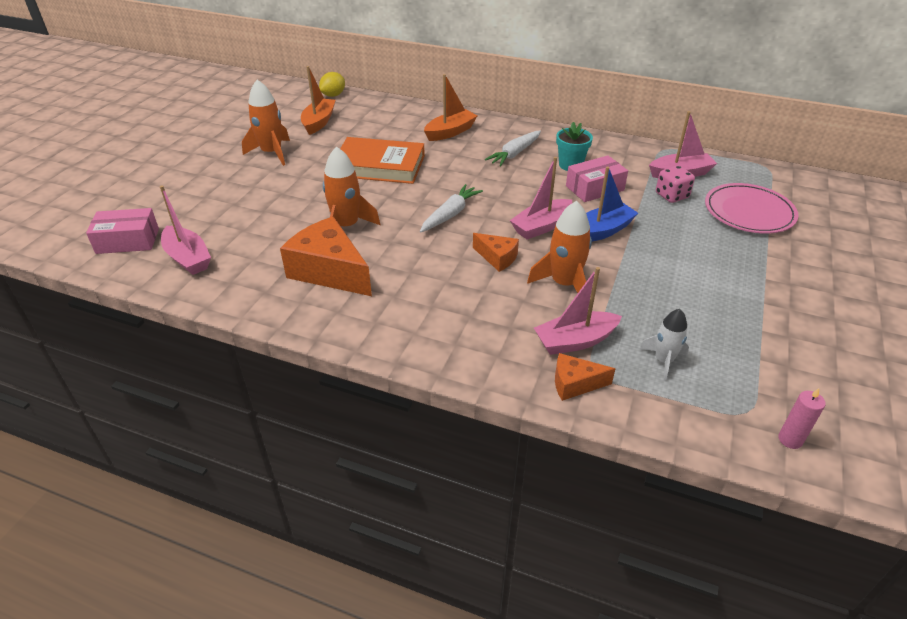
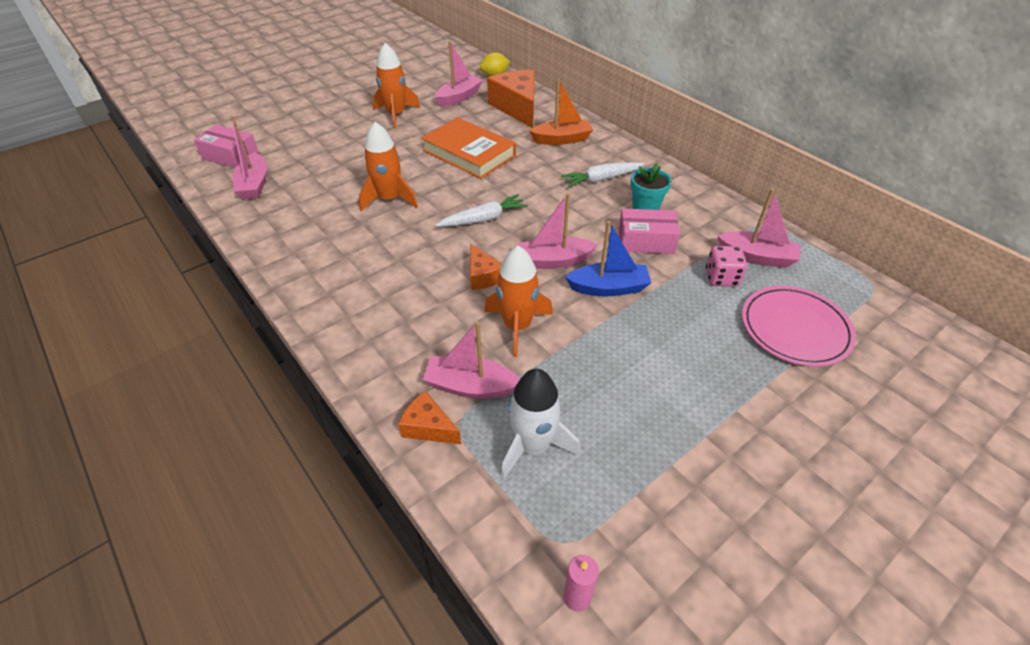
camera: 30 degrees right, 5 degrees up
(319, 122) = (459, 97): orange boat -> pink boat
(329, 271) = (338, 234): orange cheese -> orange cheese (517, 107)
(663, 361) = (533, 446): white rocket -> white rocket, size x1.57

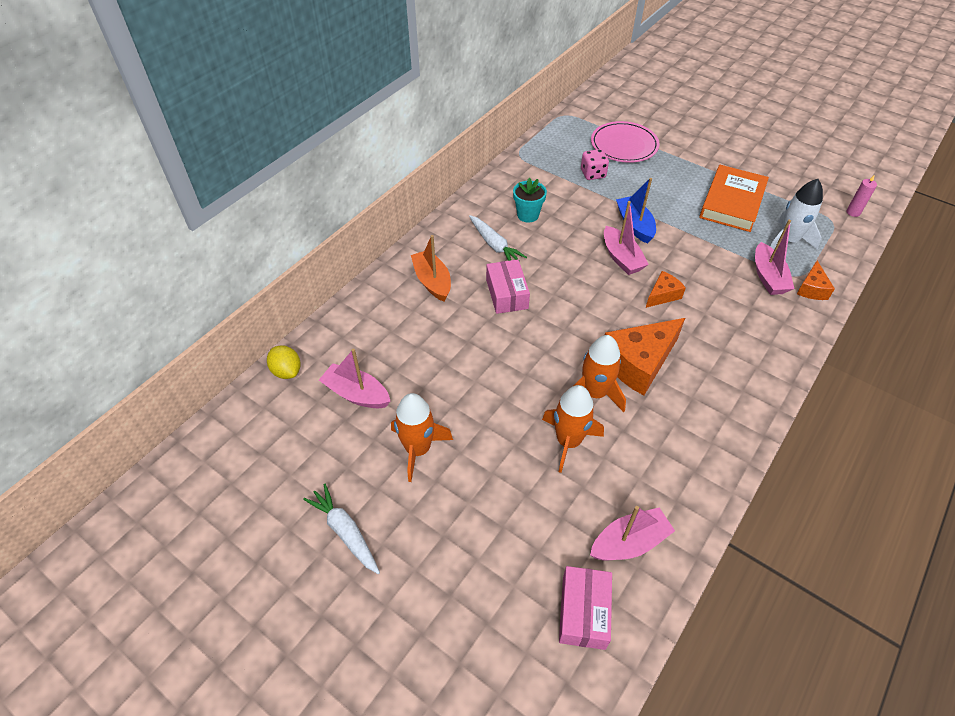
camera: 105 degrees left, 5 degrees up
(469, 153) = (484, 350): orange book -> orange book (732, 202)
(483, 219) = (590, 312): white carrot -> white carrot (345, 531)
(517, 107) = (371, 330): orange cheese -> orange cheese (638, 363)
(517, 326) = (701, 265): orange rocket -> orange rocket (568, 442)
(646, 241) = (570, 211): pink box -> pink box (507, 294)
(757, 257) = (561, 159): pink boat -> none

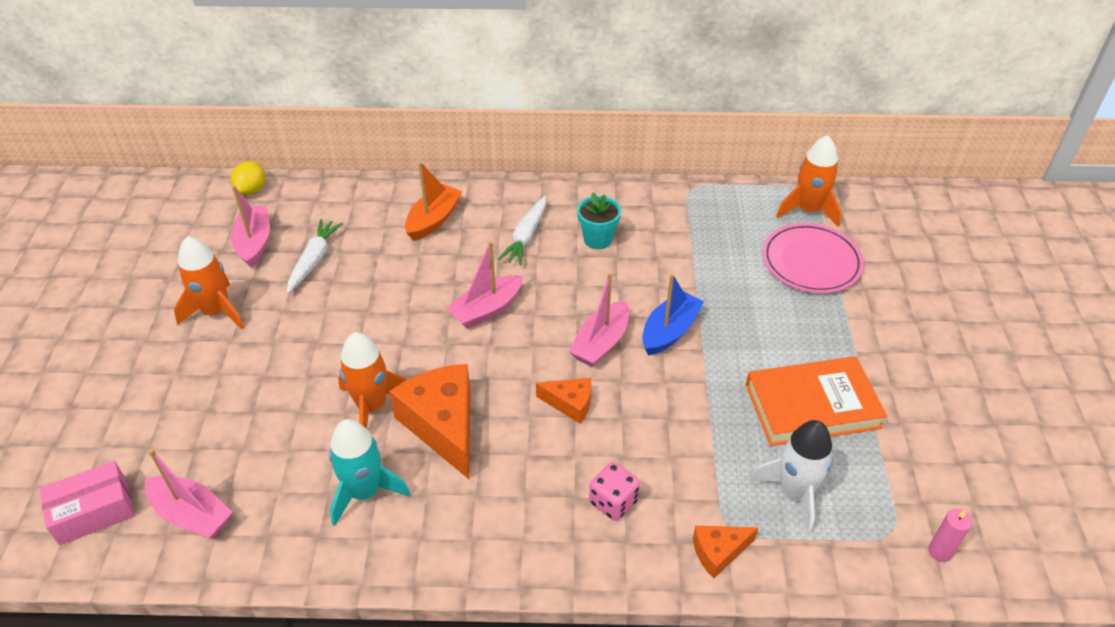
camera: 55 degrees right, 5 degrees down
(345, 531) = (103, 310): white carrot -> white carrot (314, 260)
(507, 294) = (461, 278): pink box -> none
(568, 442) = (292, 413): orange rocket -> orange rocket (808, 210)
(593, 174) = (724, 258): pink dice -> pink dice (613, 502)
(638, 363) = (443, 425): orange cheese -> orange cheese turned 45 degrees clockwise
(671, 429) = (365, 492): none -> turquoise rocket
(768, 277) = (698, 496): pink boat -> pink boat (486, 309)

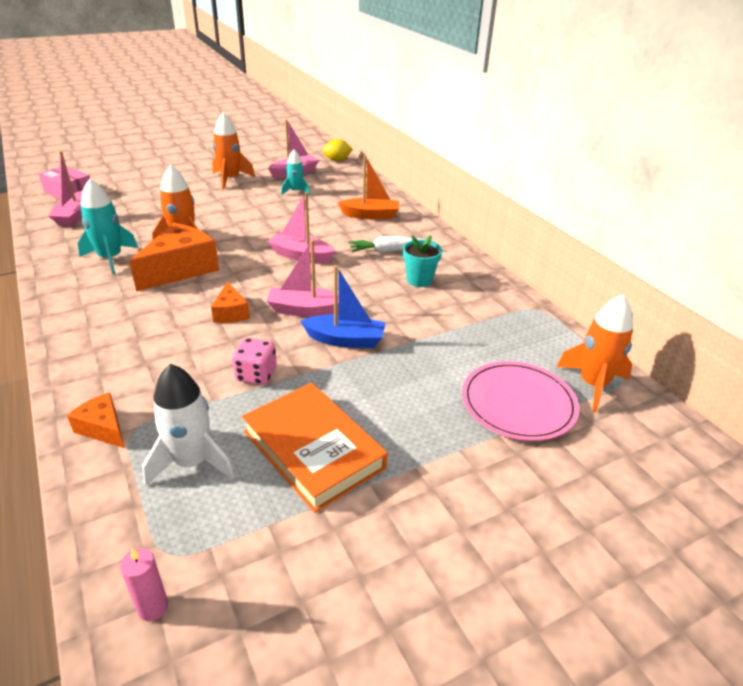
camera: 60 degrees right, 10 degrees down
(314, 260) = (296, 191): white carrot -> turquoise rocket
(613, 502) = (139, 358): pink dice -> pink dice (256, 375)

